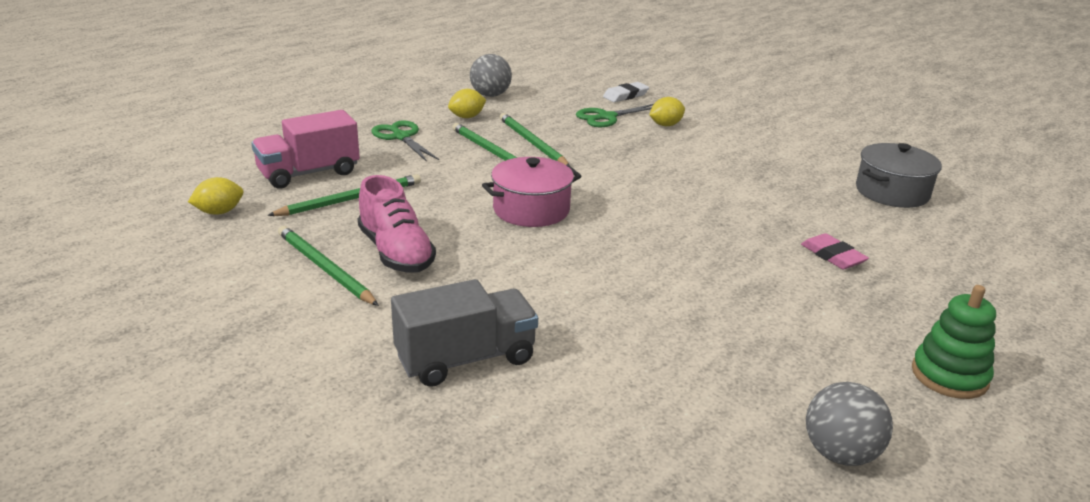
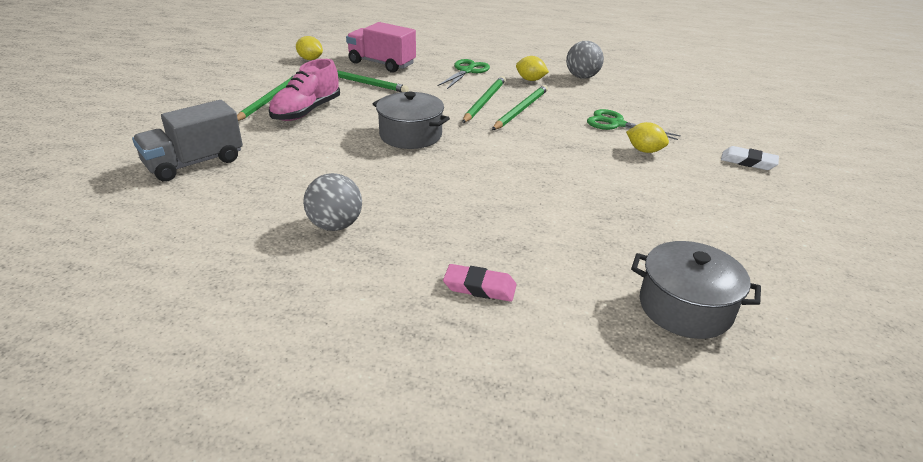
camera: 60 degrees right, 5 degrees up
(466, 359) = (194, 163): grey truck -> grey truck turned 105 degrees clockwise
(531, 210) = (410, 135): pink pot -> grey pot
(625, 95) = (677, 121): white eraser -> white eraser (748, 162)
(832, 256) = (479, 287): pink eraser -> pink eraser turned 75 degrees clockwise
(840, 454) = (134, 341): grey ball -> grey ball (335, 225)
(949, 376) = (293, 398): green stacking toy -> none

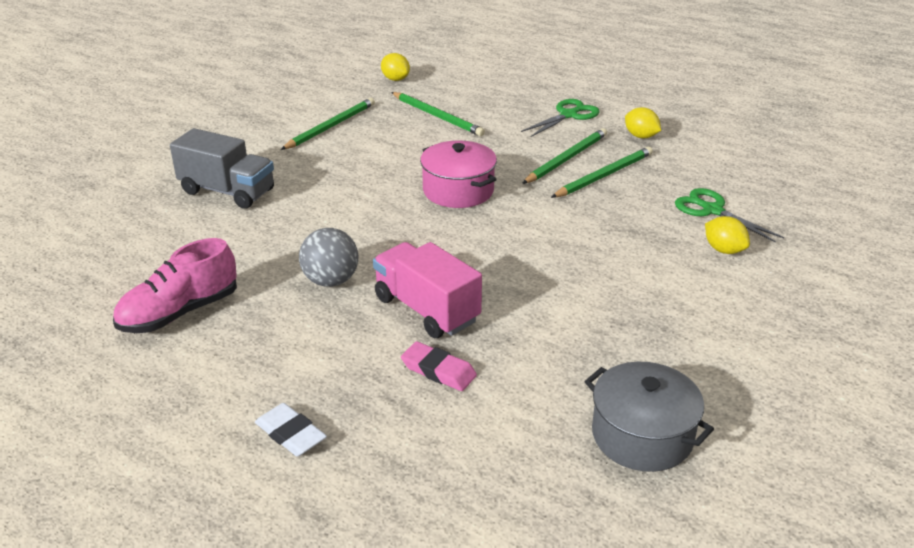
camera: 20 degrees right, 0 degrees up
(194, 163) = (227, 191): grey truck -> grey truck turned 135 degrees counterclockwise
(306, 111) = (361, 146): pink shoe -> pink shoe (179, 313)
(381, 64) = (473, 94): pink truck -> pink truck (426, 309)
(410, 135) = (458, 190): grey pot -> pink pot
(582, 77) = (710, 140): grey ball -> none
(748, 162) = (851, 285): white eraser -> white eraser (291, 434)

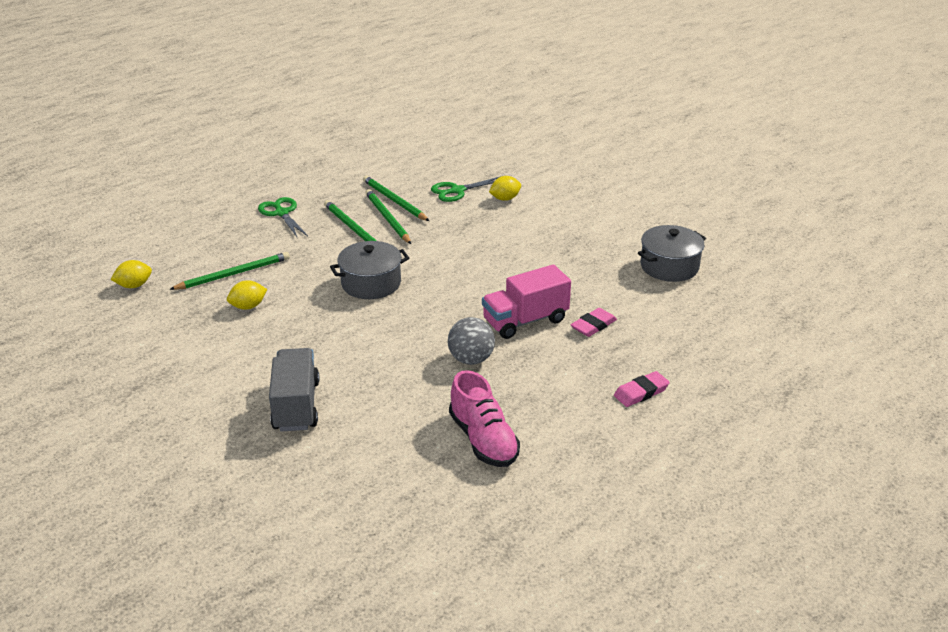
camera: 75 degrees left, 0 degrees up
(227, 191) = (296, 405): grey truck -> grey truck turned 45 degrees counterclockwise
(291, 434) = (641, 392): white eraser -> pink eraser
(331, 126) = (207, 334): green pencil -> green pencil (394, 201)
(458, 190) = (371, 283): pink pot -> grey pot
(641, 136) = (339, 192): yellow lemon -> yellow lemon (248, 306)

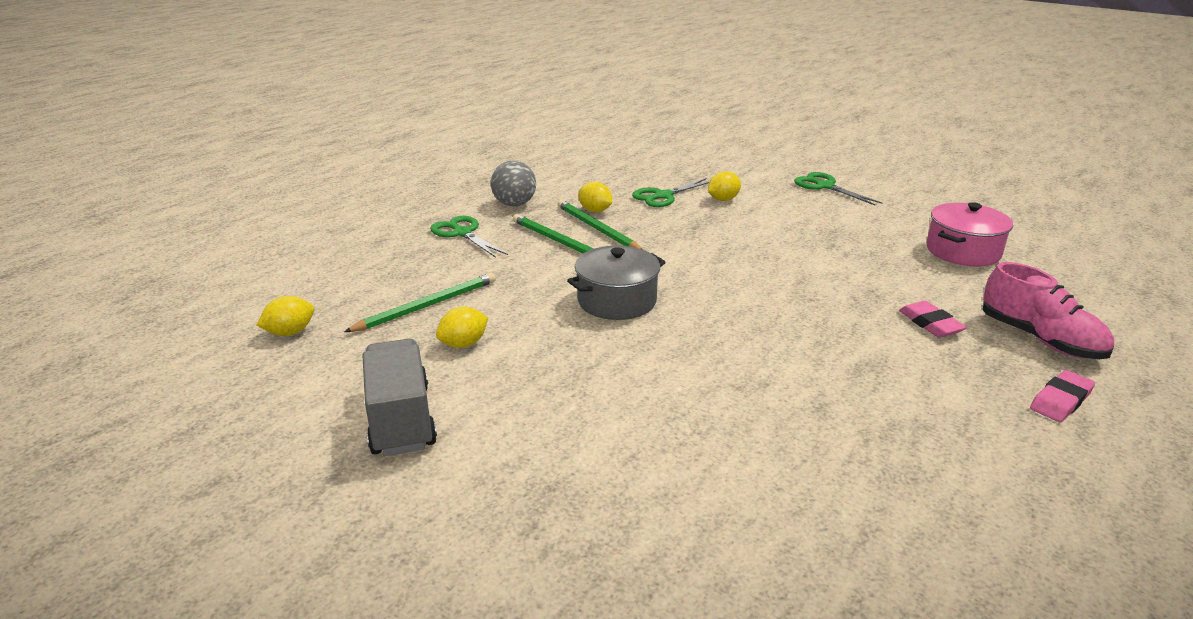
camera: 10 degrees left, 5 degrees down
(296, 405) = (596, 476): grey truck -> grey truck (401, 420)
(394, 201) = (595, 210): green pencil -> yellow lemon
(471, 359) = (807, 381): grey ball -> grey ball (514, 204)
(483, 440) = (904, 495): pink shoe -> pink shoe (1040, 339)
(525, 321) = (842, 326): pink truck -> none
(593, 325) = (930, 323): pink eraser -> pink eraser turned 60 degrees counterclockwise
(600, 192) = (825, 186): none -> green scissors
(669, 266) = (963, 251): grey pot -> pink pot

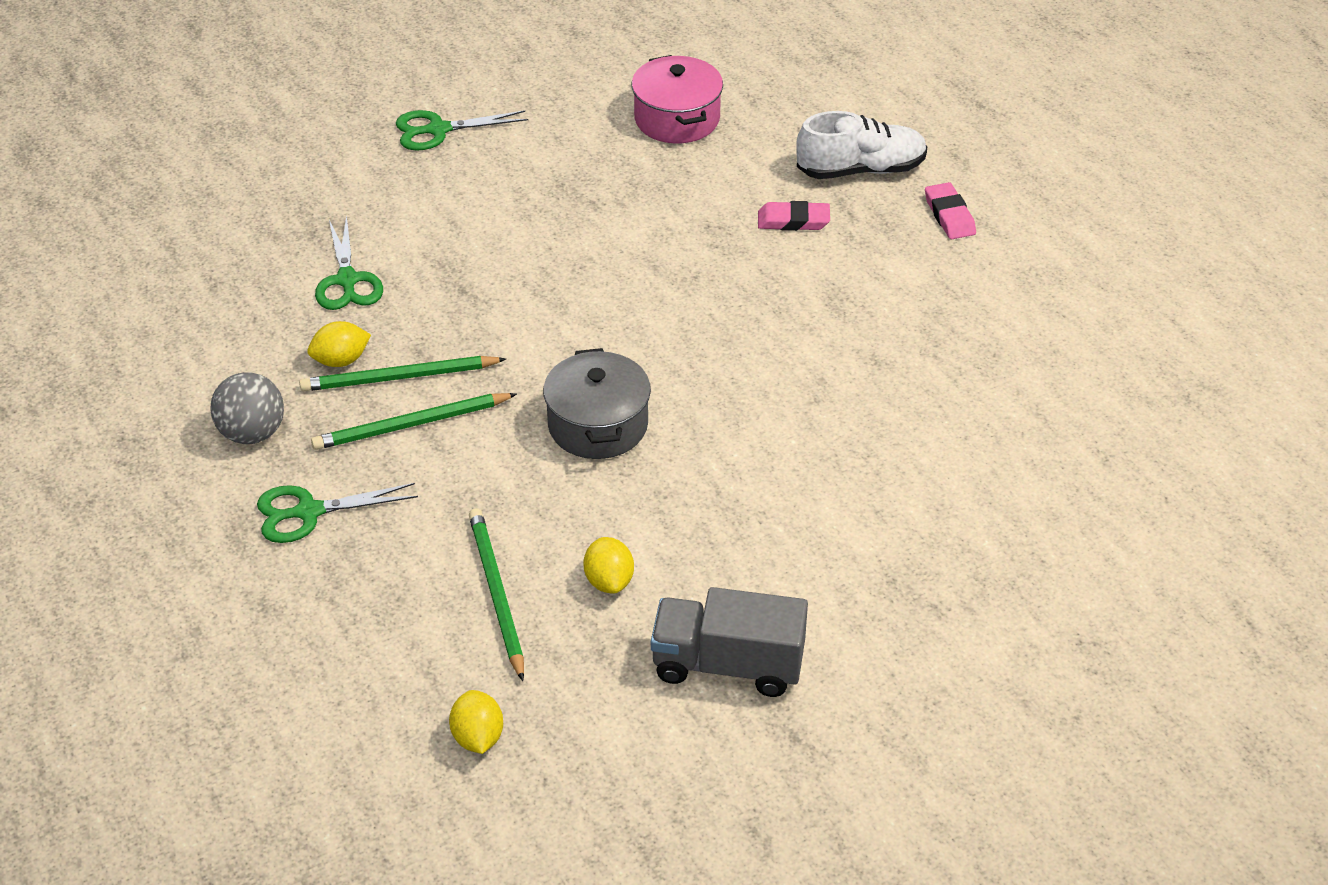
camera: 65 degrees left, 15 degrees up
(723, 199) = (404, 232): yellow lemon -> none
(1040, 339) = (861, 170): pink shoe -> white shoe

